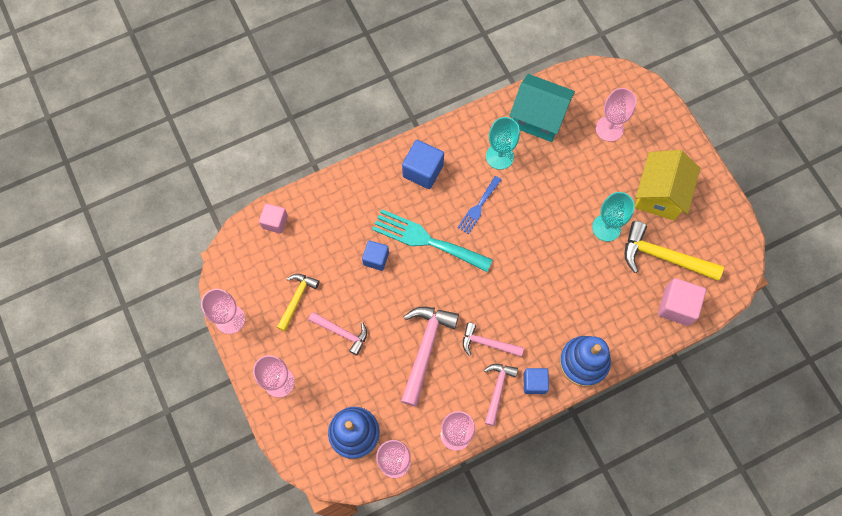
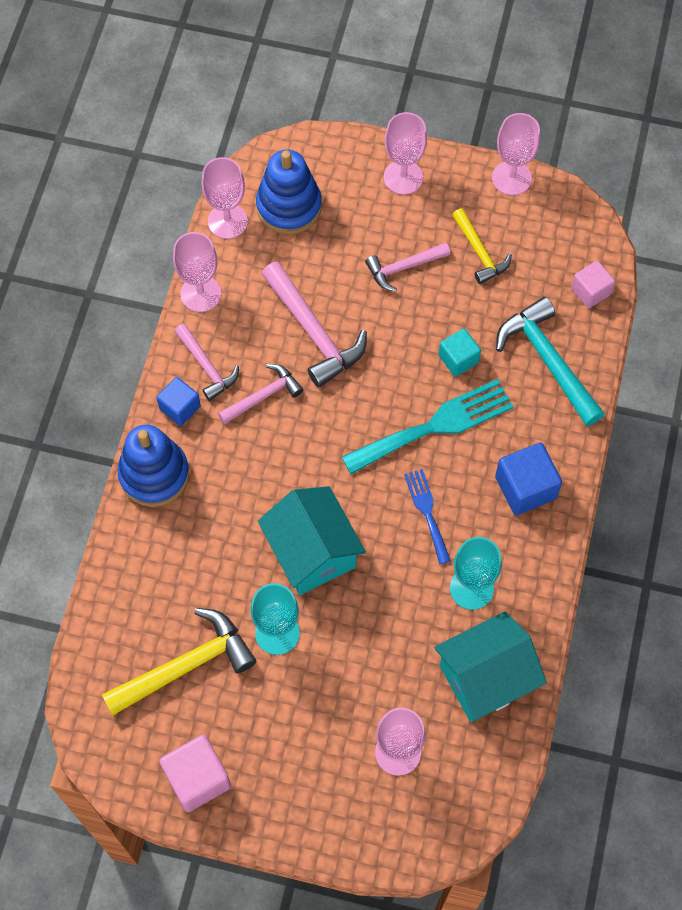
camera: 130 degrees right, 5 degrees down
(338, 212) = (548, 361): none -> turquoise hammer
(376, 258) = (458, 359): blue cube -> turquoise cube
(551, 245) = (312, 552): none -> turquoise house
(659, 194) = (262, 734): yellow house -> none
(676, 306) = (119, 627): pink cube -> pink cube (197, 778)

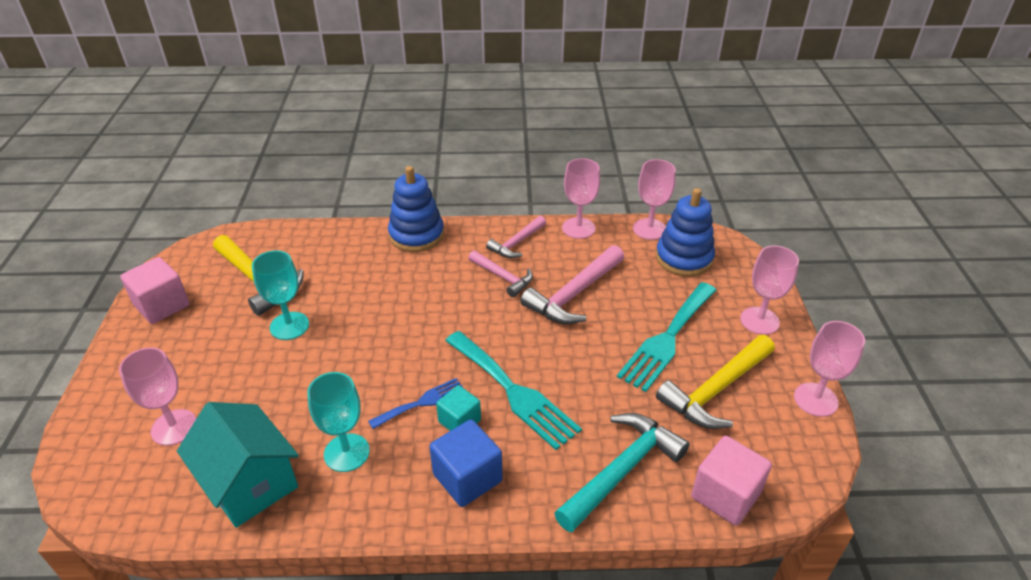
camera: 75 degrees right, 25 degrees down
(180, 408) = (476, 236): blue cube -> none
(312, 552) = (366, 333): turquoise house -> none
(404, 268) = (667, 339): pink hammer -> turquoise fork
(458, 359) = (591, 395): turquoise cube -> turquoise cube (459, 421)
(479, 252) = (716, 390): yellow hammer -> yellow hammer, size x1.64
(590, 291) = (725, 495): pink cube -> pink cube, size x1.53

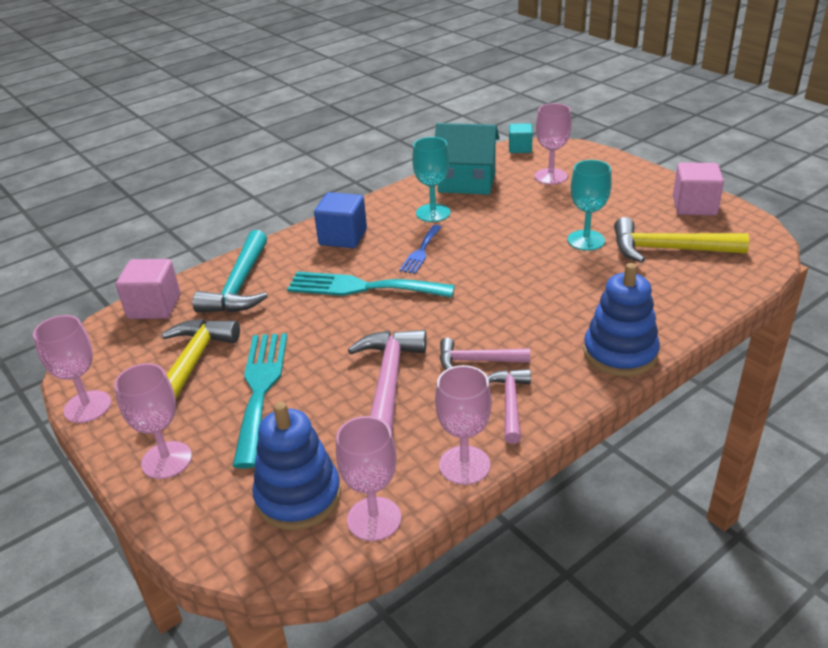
camera: 145 degrees right, 5 degrees down
(459, 421) = (382, 256): turquoise cube -> turquoise cube (520, 148)

